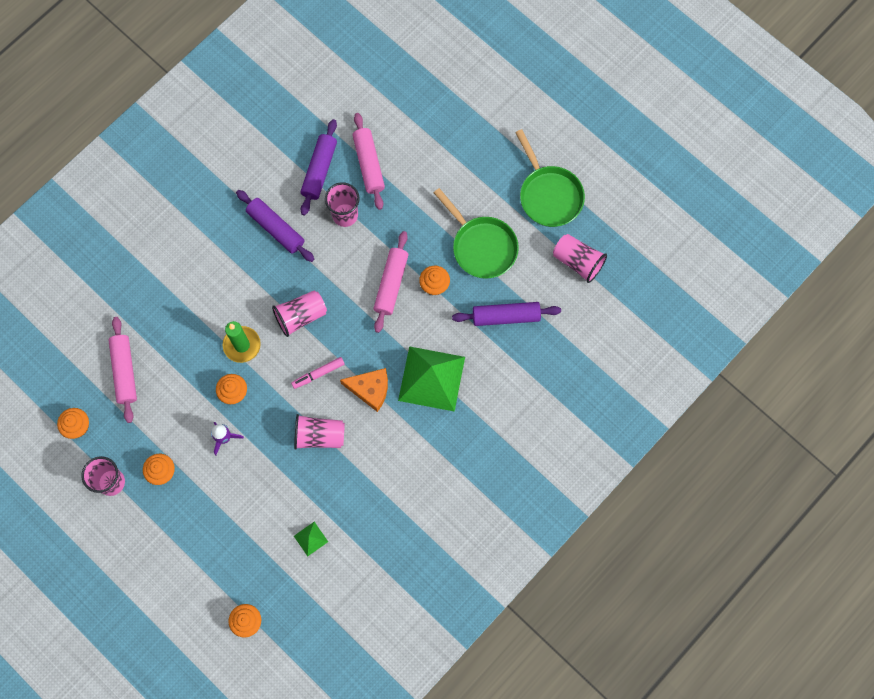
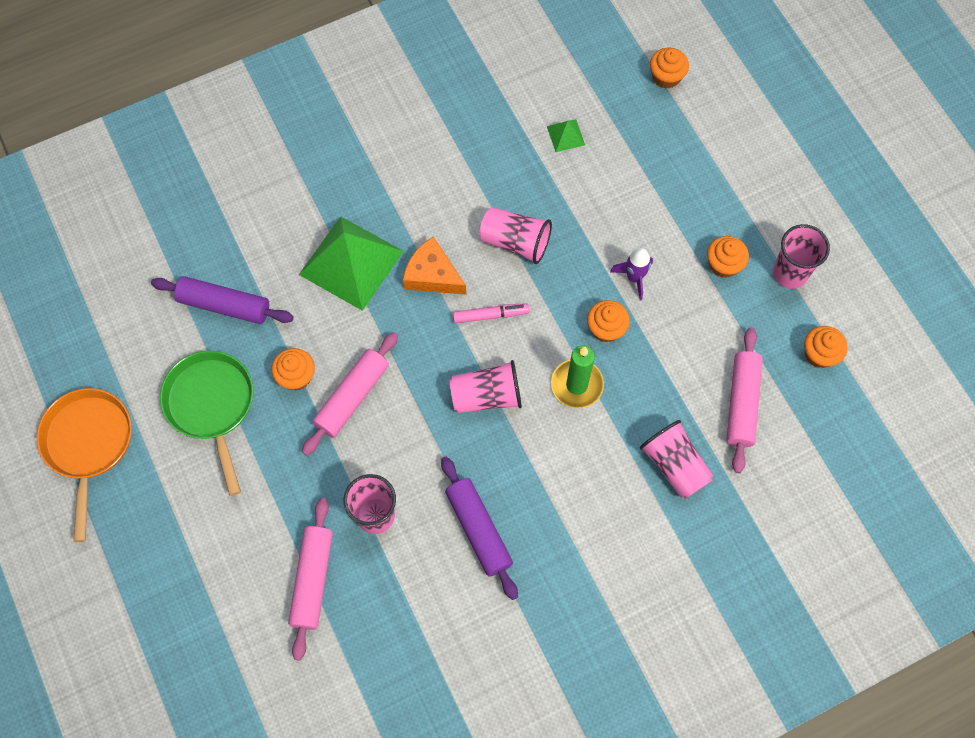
camera: 160 degrees left, 5 degrees down
(319, 170) = (386, 596): purple rolling pin -> none
(549, 195) = (88, 444): green pan -> orange pan
(577, 262) = (99, 342): pink cup -> pink cup (674, 465)

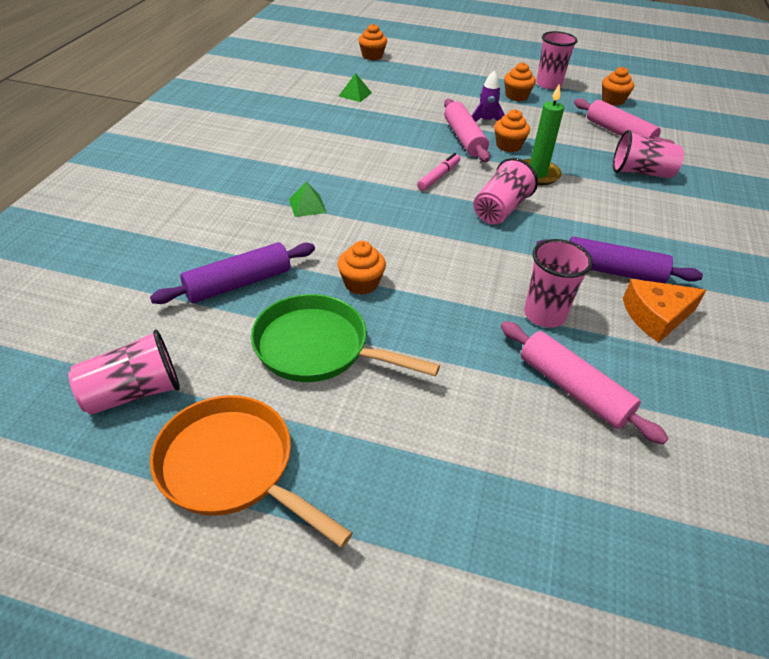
camera: 50 degrees left, 25 degrees down
(351, 262) = (307, 206): green pyramid -> green pyramid, size x0.42
(352, 397) = (419, 267): pink rolling pin -> pink rolling pin (464, 138)
(432, 275) = (373, 181): orange cheese -> orange cheese (656, 316)
(515, 242) = (399, 142): pink cup -> pink cup (133, 393)

